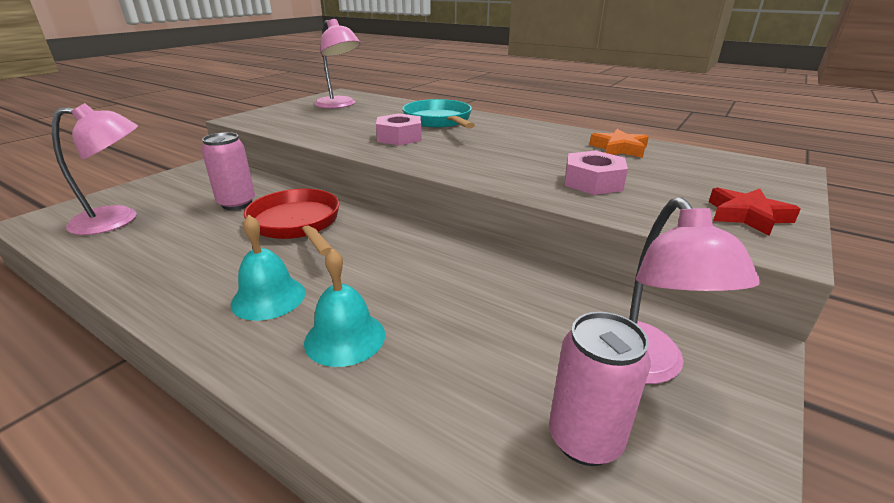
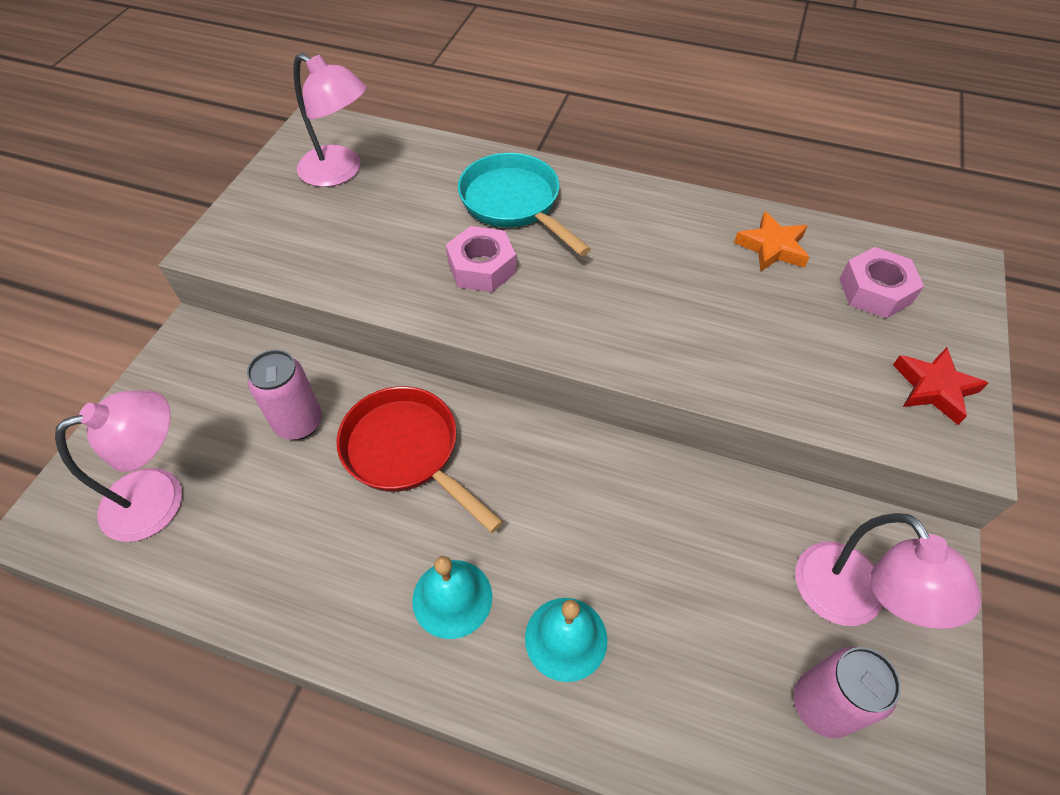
camera: 15 degrees left, 25 degrees up
(593, 182) = (763, 345): pink nut -> pink nut (875, 291)

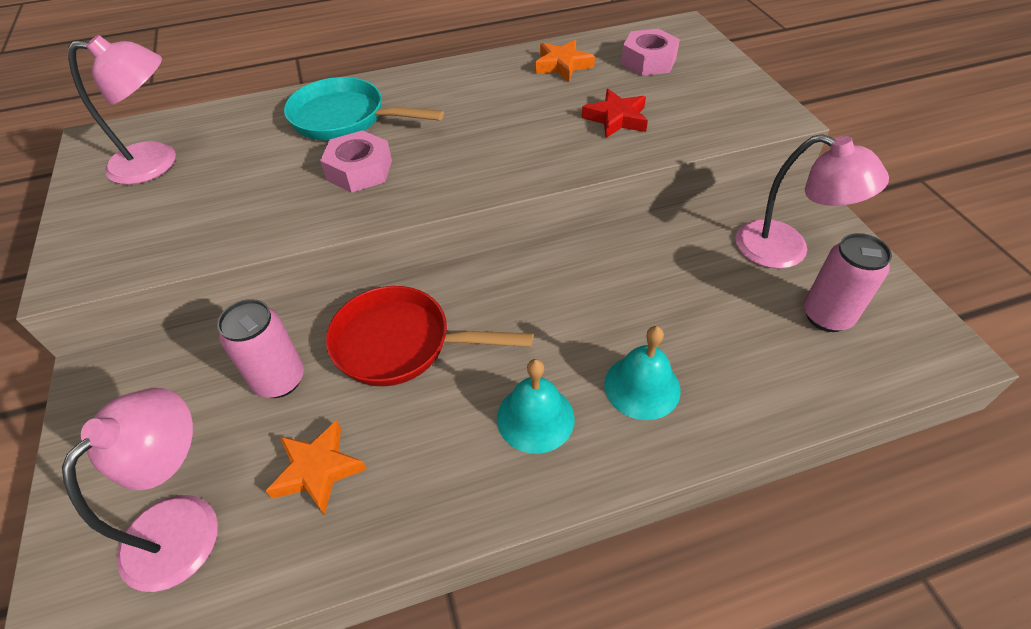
camera: 35 degrees left, 5 degrees down
(266, 520) = (318, 470): none -> orange star
(934, 388) = (732, 95): red star -> red star (616, 118)

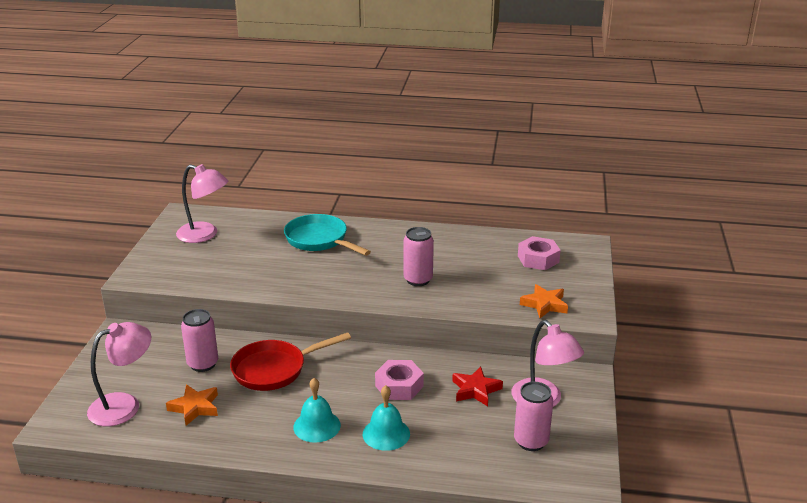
camera: 25 degrees right, 20 degrees down
(359, 170) = (306, 270): pink nut -> pink nut (399, 386)
(401, 344) = (274, 369): red pan -> red pan turned 60 degrees counterclockwise
(528, 134) = (418, 280): none -> pink can
(562, 65) = (478, 246): orange star -> orange star (544, 304)
(616, 118) = (481, 287): red star -> red star (475, 390)

